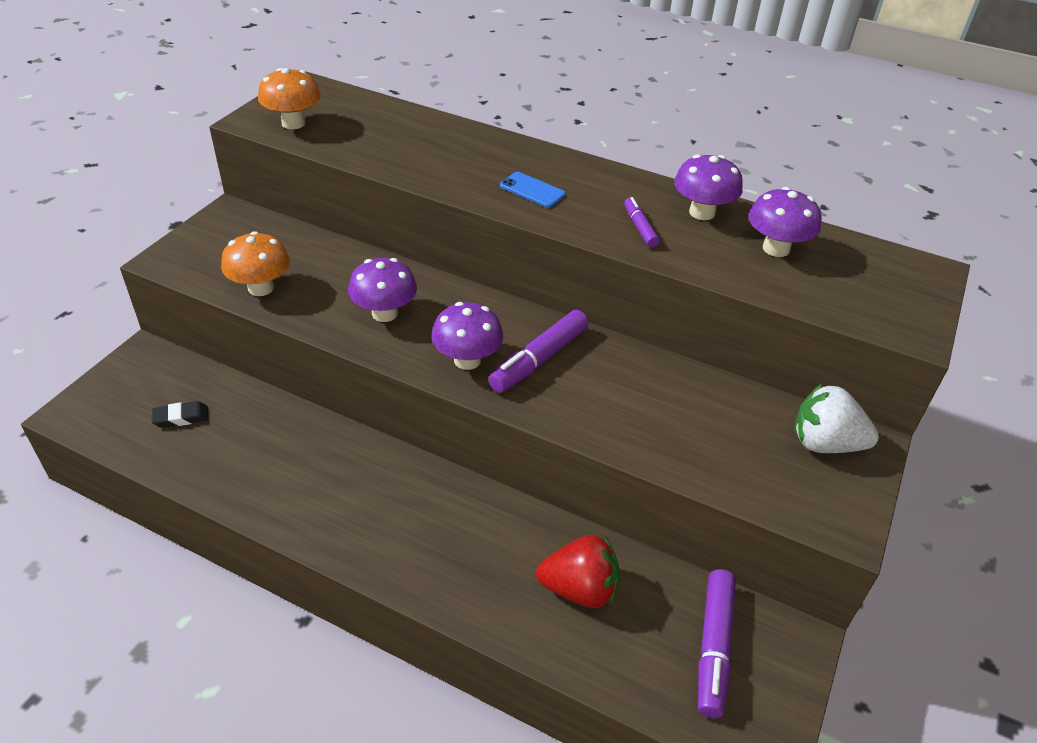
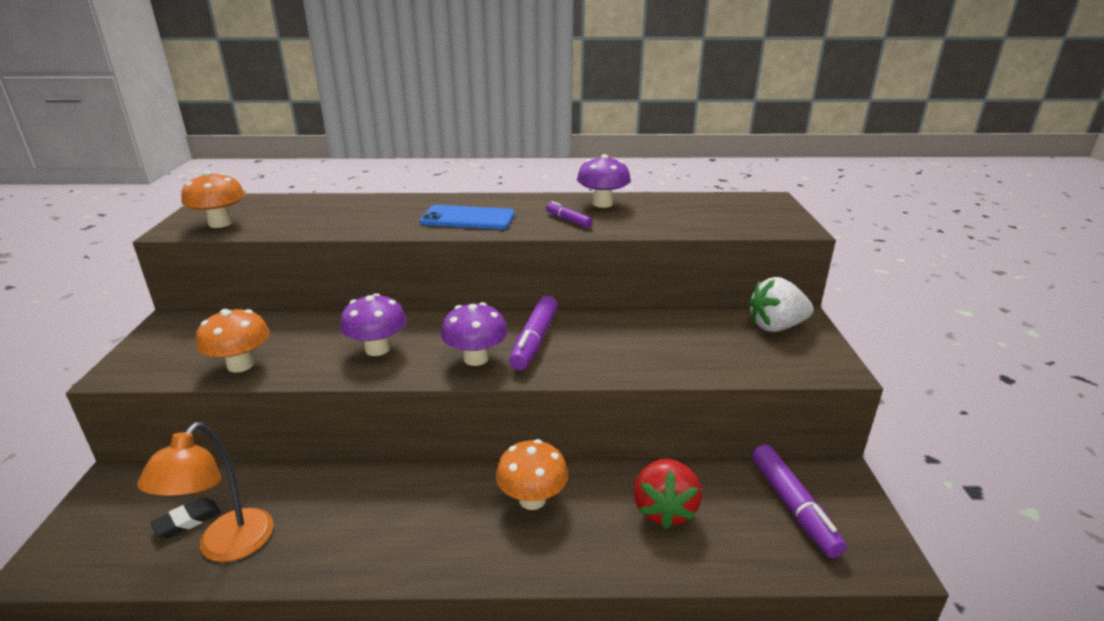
camera: 25 degrees left, 15 degrees down
(198, 455) = (227, 547): none -> orange lamp
(464, 522) = (532, 499): none -> orange mushroom
(532, 190) = (468, 218): blue phone -> blue phone, size x1.66
(579, 589) = (664, 510): red strawberry -> red strawberry turned 120 degrees clockwise
(776, 248) = (670, 210): purple mushroom -> none

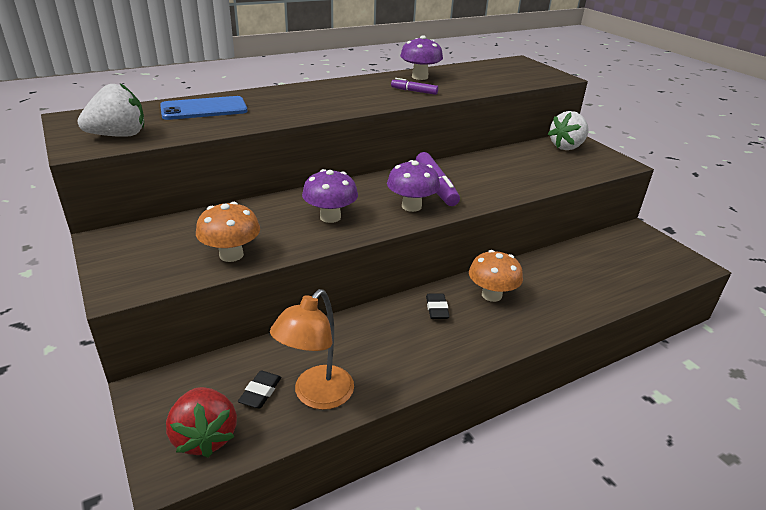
camera: 30 degrees left, 5 degrees up
(220, 223) = (119, 135): orange mushroom -> white strawberry
(227, 547) = (316, 396): orange lamp -> orange lamp turned 45 degrees clockwise
(450, 494) = (437, 309): none -> black eraser
(468, 218) = (338, 100): blue phone -> blue phone (204, 109)
(664, 510) = (570, 276): red strawberry -> red strawberry (205, 437)
(793, 506) = (631, 253): purple marker -> none

